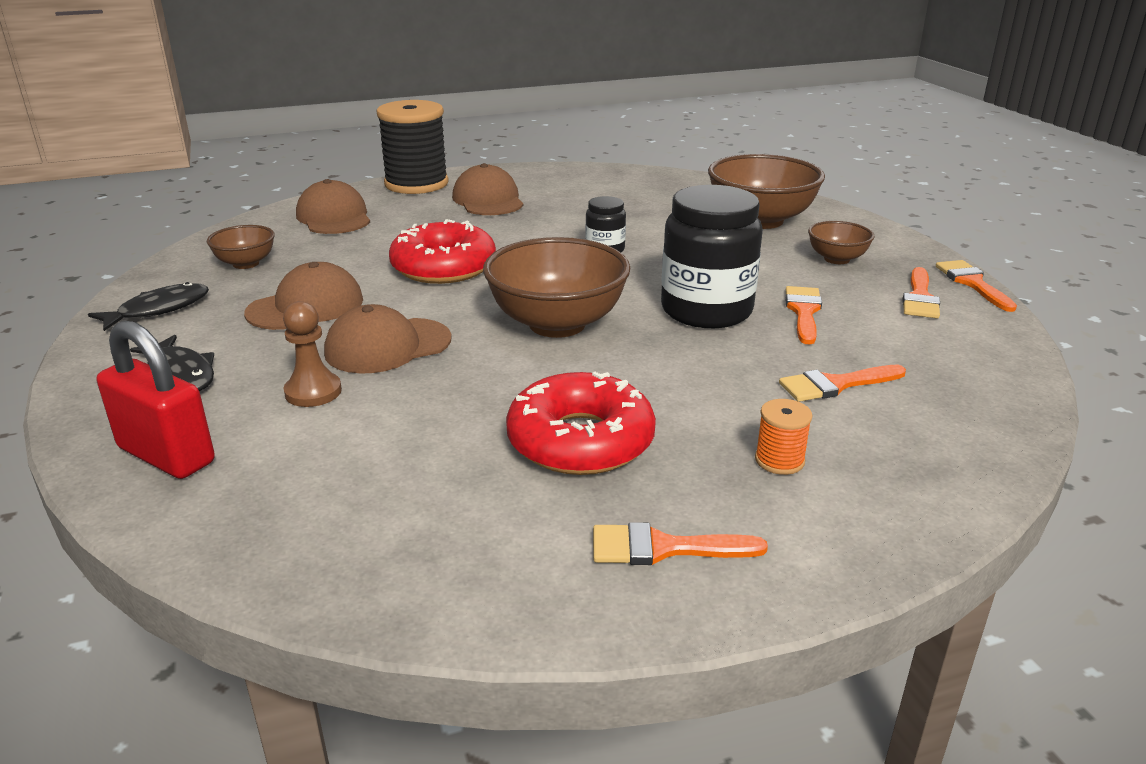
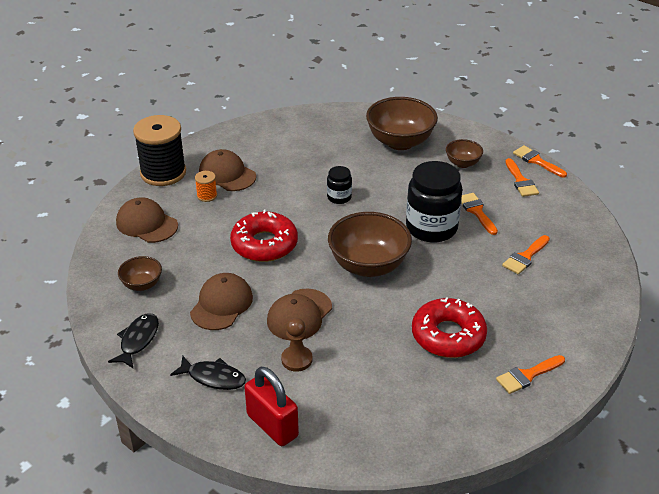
camera: 30 degrees left, 10 degrees up
(166, 455) = (272, 425): red padlock -> red padlock turned 45 degrees clockwise
(779, 460) = (535, 312): orange spool -> orange spool (207, 195)

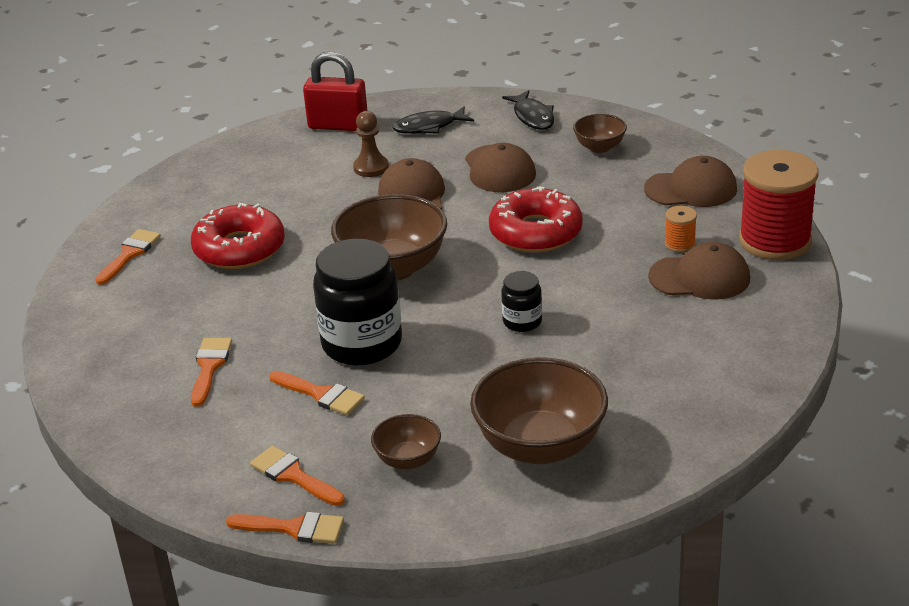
camera: 145 degrees right, 5 degrees down
(163, 173) = (775, 241): black spool -> red spool

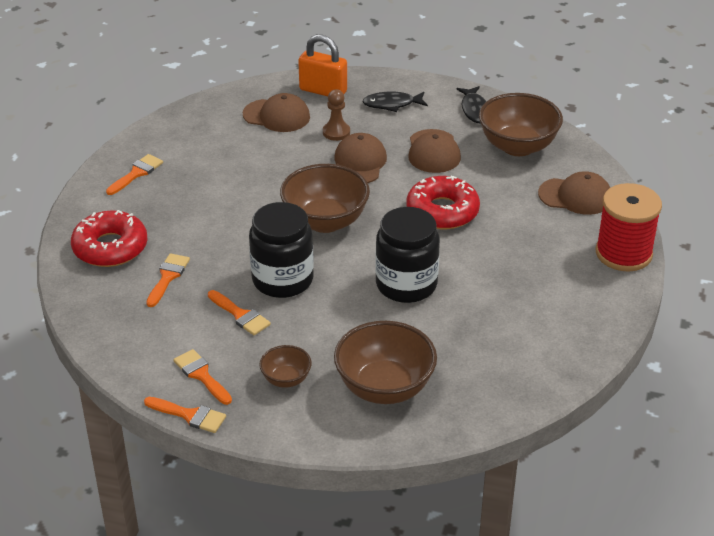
camera: 10 degrees right, 5 degrees up
(239, 248) = (217, 184): red donut -> red donut (110, 247)
(338, 126) = (323, 91): red padlock -> orange padlock
(522, 321) = (406, 285): black jar -> black jar, size x2.04
(599, 147) = (518, 146): brown bowl -> brown bowl, size x1.94
(680, 244) = (549, 242): orange spool -> none
(700, 277) = (553, 274): brown cap -> brown cap (276, 116)

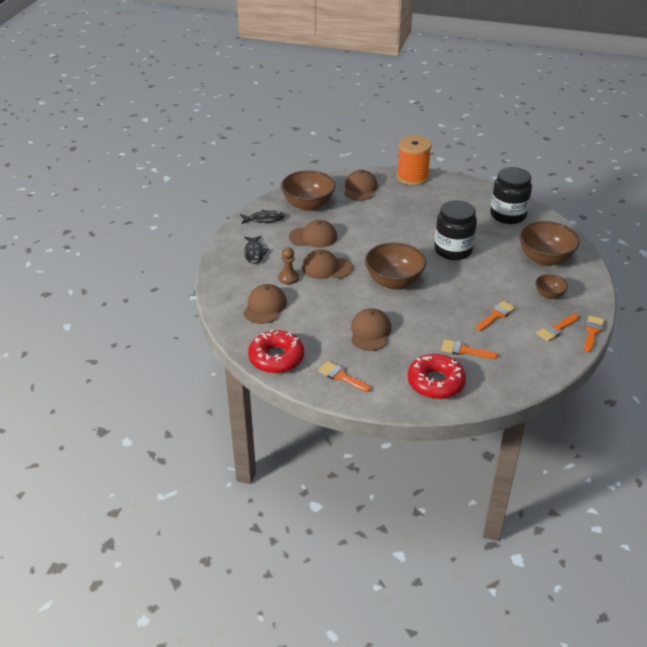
camera: 90 degrees left, 0 degrees up
(217, 197) = (370, 332): none -> brown cap
(282, 280) = (457, 298): black jar -> black jar (508, 215)
(323, 91) = (232, 284): orange padlock -> none
(442, 211) = (379, 235): red donut -> red donut (276, 358)
(623, 253) = (412, 177): red spool -> orange spool

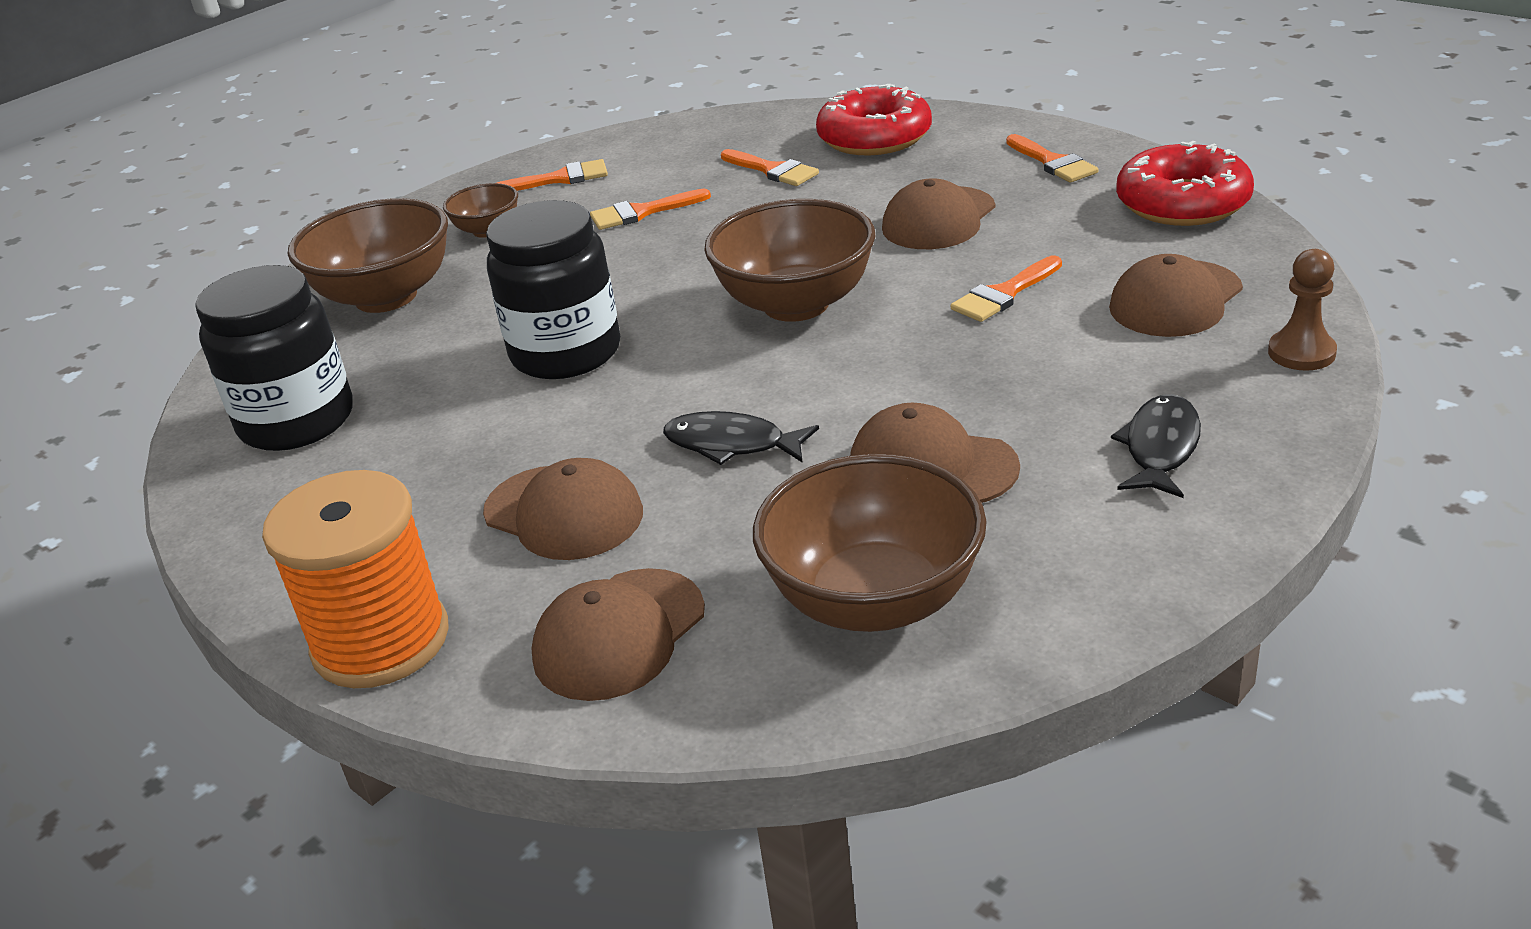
camera: 150 degrees left, 5 degrees down
(264, 219) = (1077, 573): black fish -> black fish (732, 444)
(288, 278) = (1078, 357): brown pawn -> brown pawn (1301, 353)
(326, 268) = (950, 366): brown cap -> brown cap (564, 513)
(592, 332) = (504, 167): orange brush -> orange brush (1004, 294)

